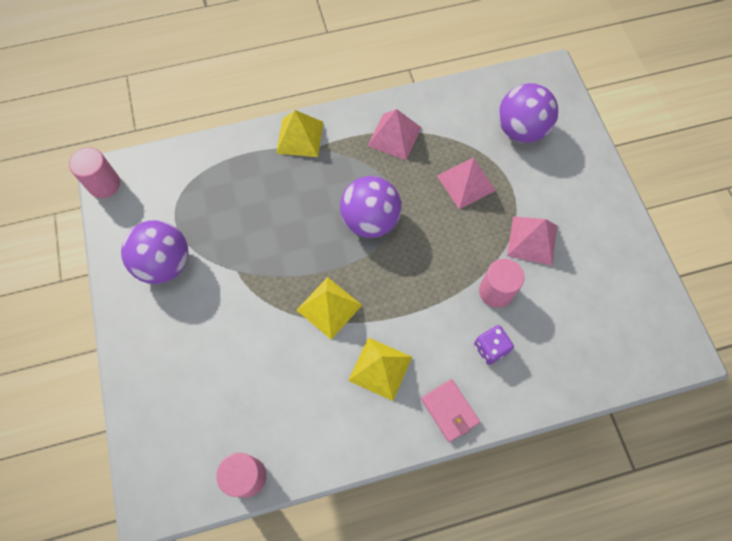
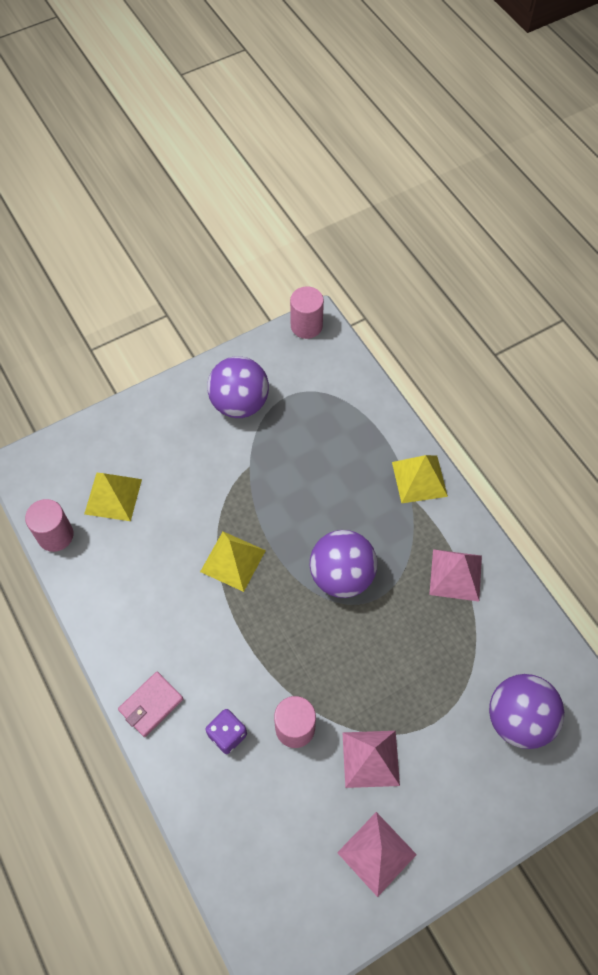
camera: 75 degrees right, 5 degrees down
(380, 368) = (180, 626): yellow pyramid -> yellow pyramid (113, 496)
(466, 183) = (422, 667): pink pyramid -> pink pyramid (376, 853)

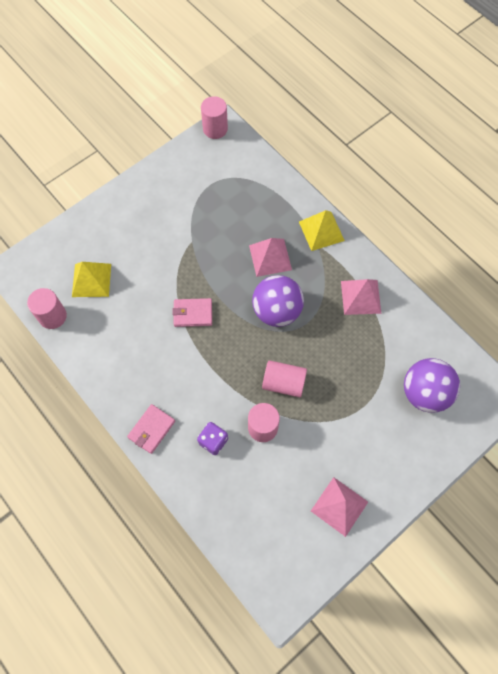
camera: 10 degrees left, 5 degrees up
(233, 561) = (193, 313): yellow pyramid -> pink wallet
(239, 403) = (175, 195): purple ball -> none
(333, 673) = (283, 383): none -> pink cylinder
(370, 758) = (322, 439): pink pyramid -> pink pyramid (270, 257)

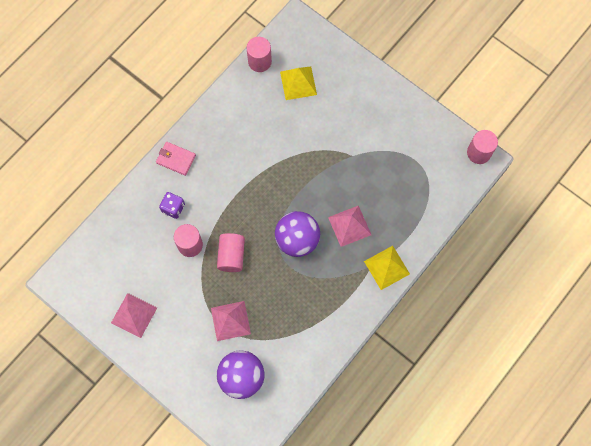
camera: 80 degrees right, 5 degrees up
(193, 313) = (282, 170): pink wallet -> none
(361, 297) = (325, 311): pink pyramid -> pink pyramid (230, 321)

